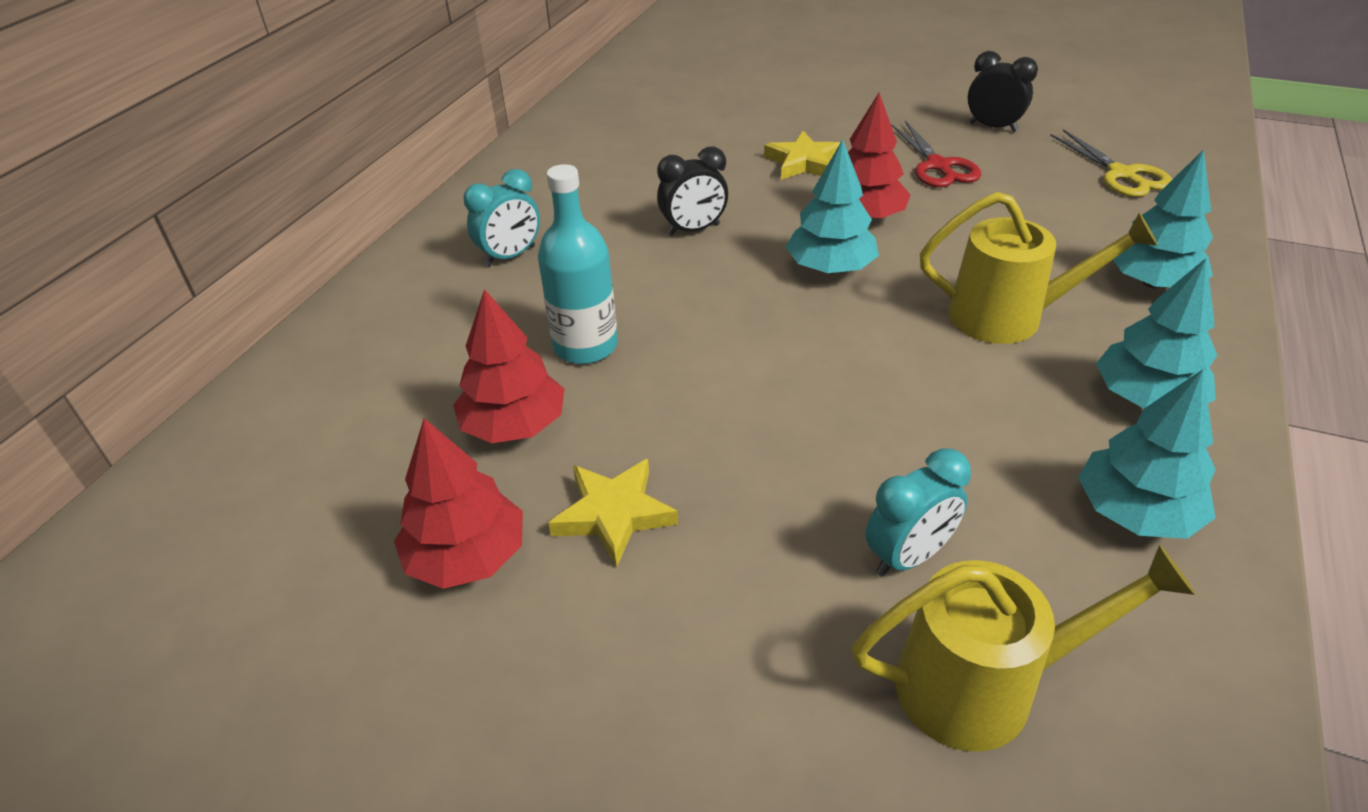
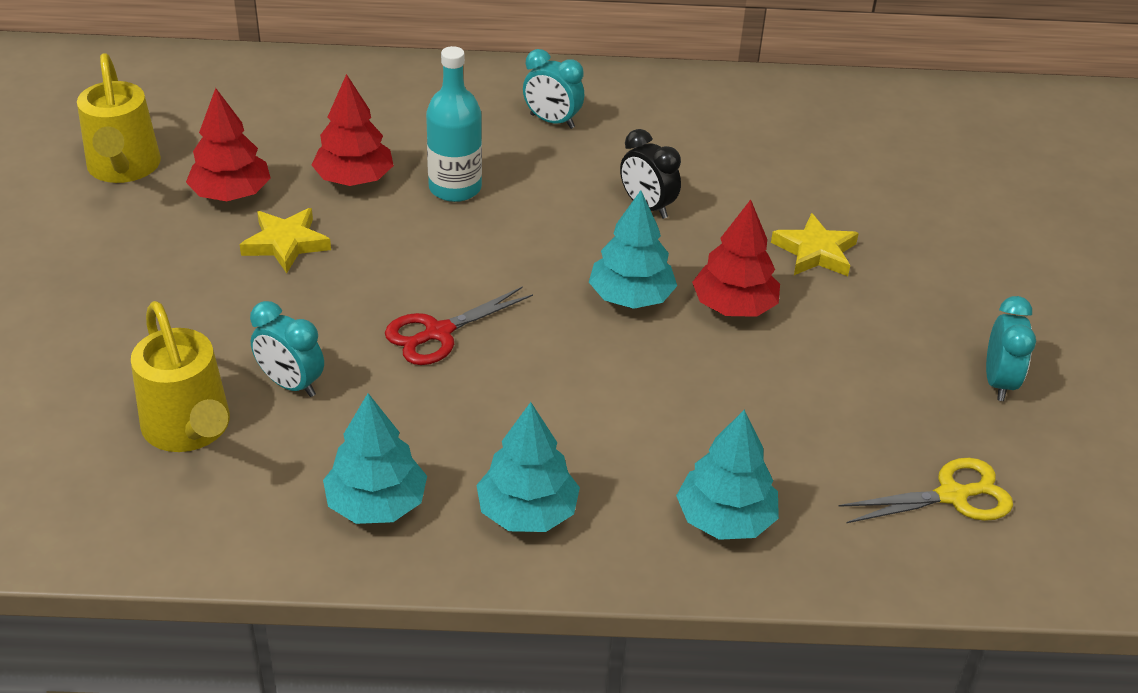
camera: 65 degrees right, 0 degrees up
(937, 166) = (872, 346): red scissors -> red scissors (438, 333)
(993, 127) = (998, 382): black clock -> turquoise clock
(1010, 317) = (611, 419): yellow watering can -> yellow watering can (124, 169)
(1121, 174) = (952, 496): yellow scissors -> yellow scissors turned 150 degrees counterclockwise

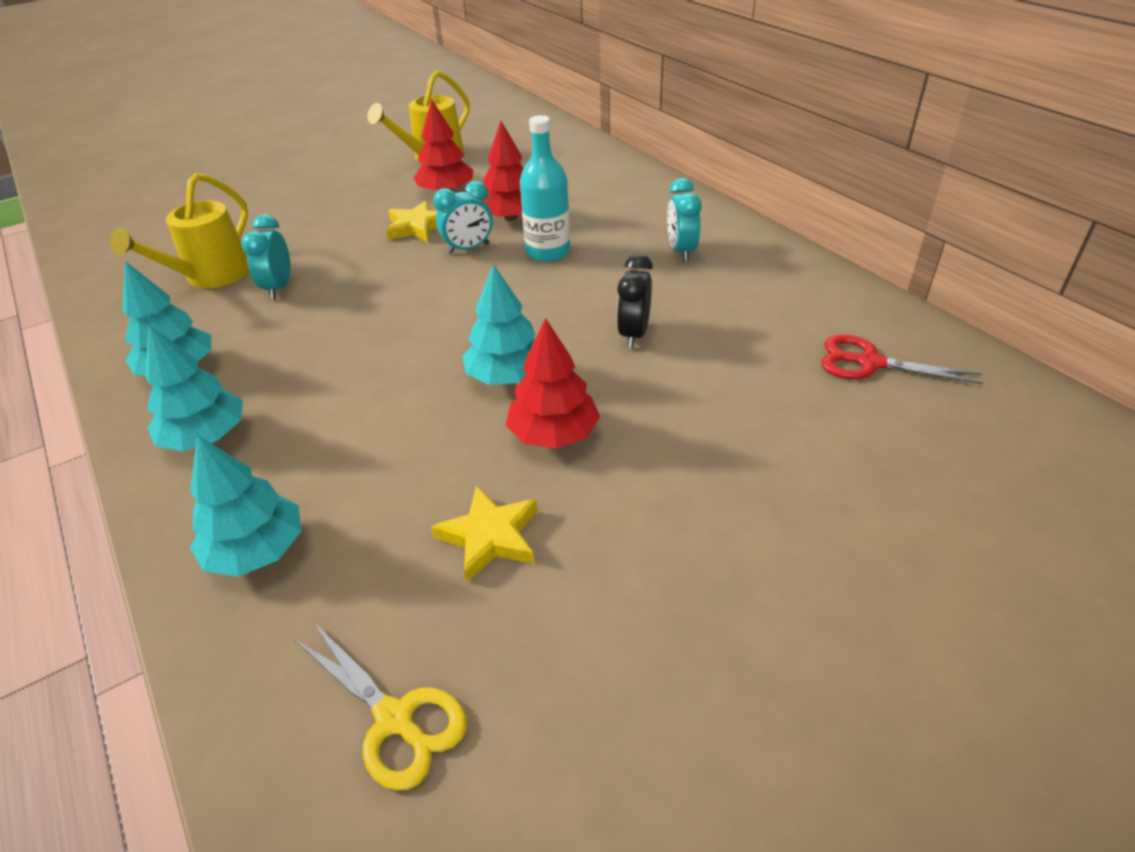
camera: 60 degrees right, 0 degrees up
(438, 333) = (379, 314): red scissors -> red scissors (869, 363)
(815, 252) = (691, 449): yellow star -> yellow star (490, 536)
(998, 382) = (629, 685): turquoise clock -> turquoise clock (468, 249)

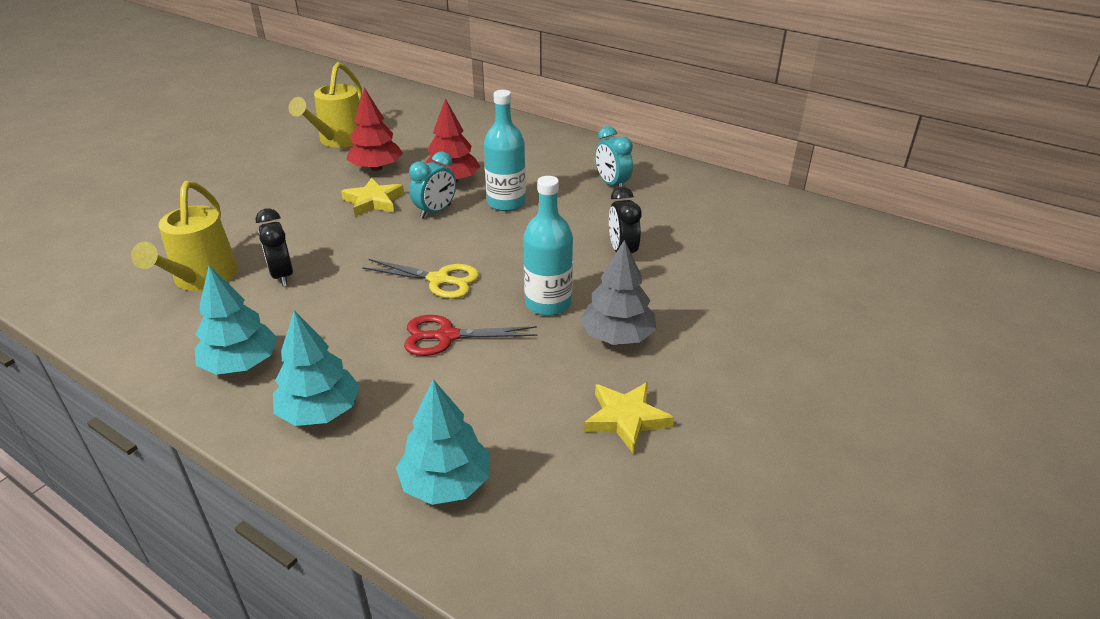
camera: 25 degrees left, 5 degrees down
(279, 288) = (282, 276): turquoise clock -> black clock
(395, 719) = (654, 559): yellow scissors -> yellow scissors (439, 280)
(507, 376) = (548, 303): turquoise tree -> turquoise bottle
(554, 434) = (617, 336): red tree -> grey tree
(869, 363) = (797, 238): red scissors -> red scissors (446, 336)

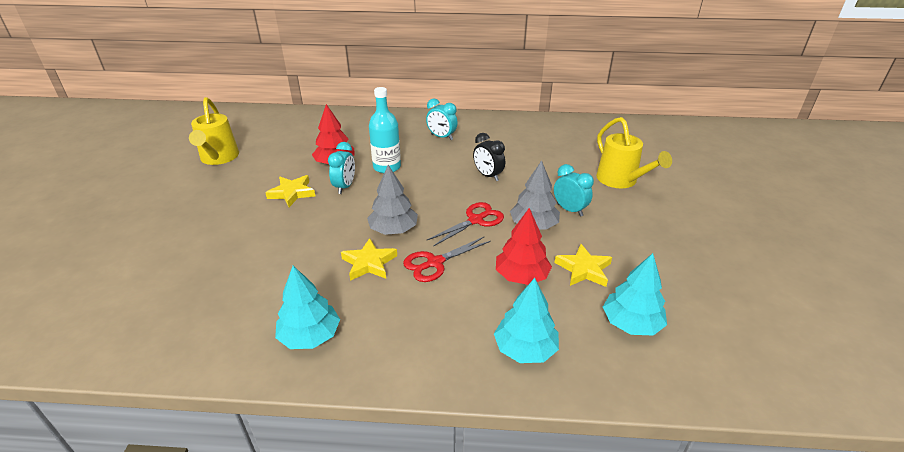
camera: 30 degrees left, 0 degrees up
(201, 279) = (211, 291): yellow watering can -> yellow watering can (621, 181)
(282, 276) = (276, 265): black clock -> none
(320, 411) = (401, 343): turquoise tree -> turquoise tree (631, 323)
(375, 308) = (369, 263): none -> yellow star
(376, 168) = (270, 170): red tree -> red tree (521, 276)
(439, 280) = (393, 230): yellow scissors -> grey tree
(548, 303) = (476, 220): turquoise bottle -> red scissors
(690, 334) = (569, 210): none -> turquoise clock

